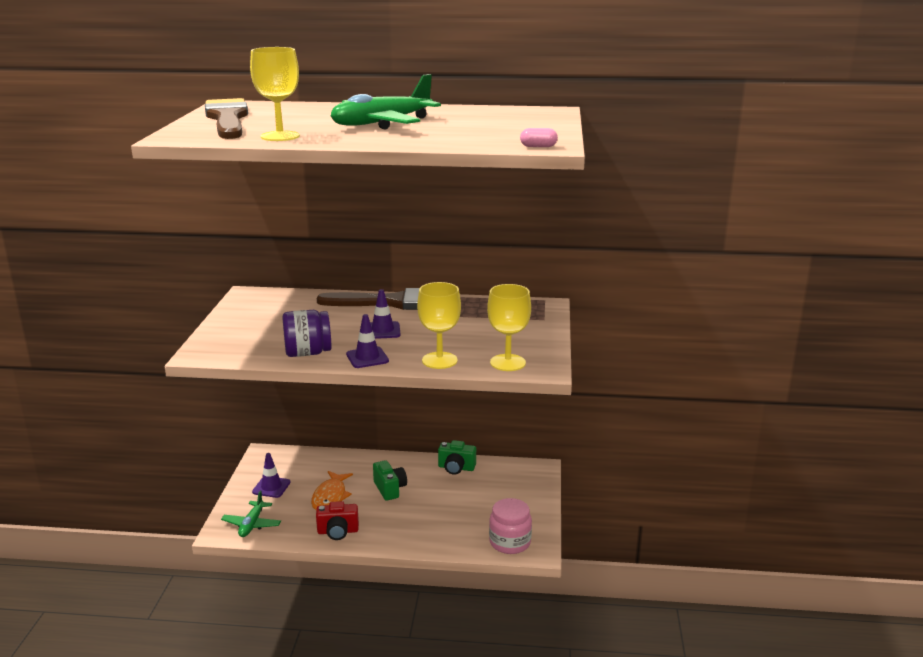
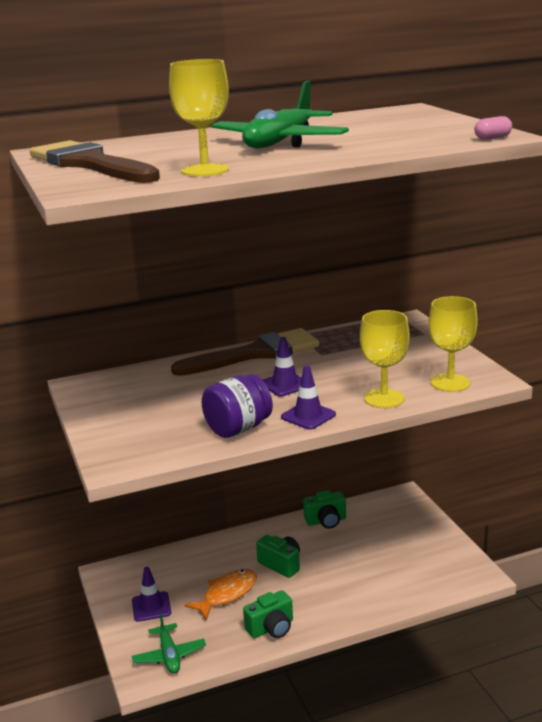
camera: 25 degrees left, 0 degrees up
(330, 497) = (227, 594): orange fish -> orange fish turned 120 degrees counterclockwise
(338, 531) = (271, 628): red camera -> green camera
(510, 542) = (448, 576): pink jar -> none

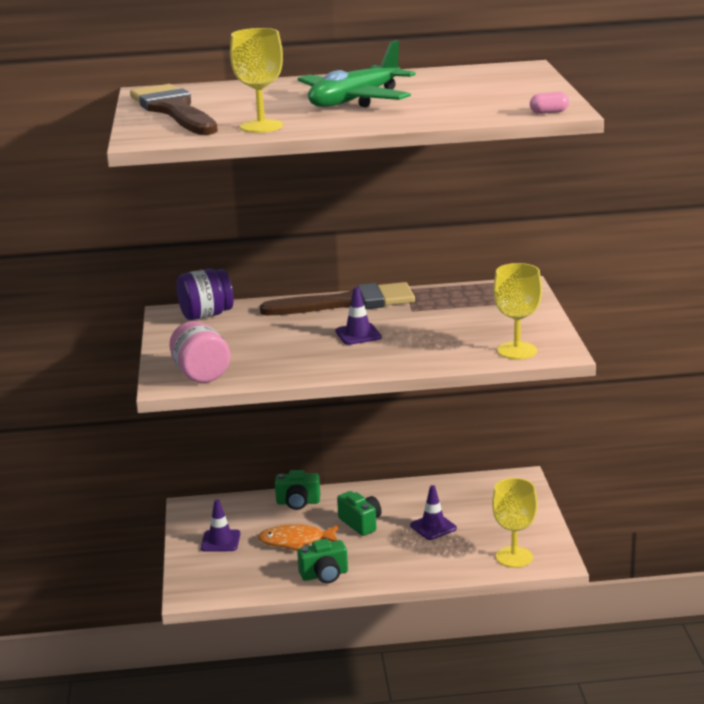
camera: 15 degrees right, 0 degrees up
(145, 448) = (201, 374): none -> pink jar
(169, 655) = (220, 582): green plane -> none
(227, 594) = (296, 541): orange fish -> orange fish turned 150 degrees counterclockwise
(238, 429) = (291, 368): purple jar -> purple jar (206, 315)
(308, 416) = (361, 364): purple traffic cone -> purple traffic cone (433, 527)
(326, 521) = (426, 491): green camera -> green camera (298, 502)
(384, 398) = (442, 357): yellow goblet -> yellow goblet (514, 557)

